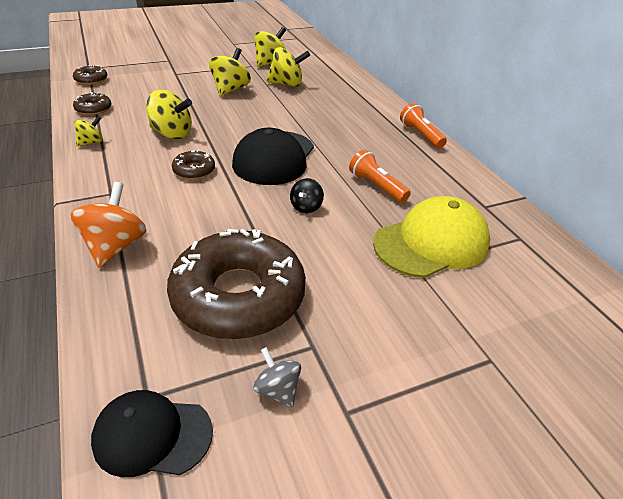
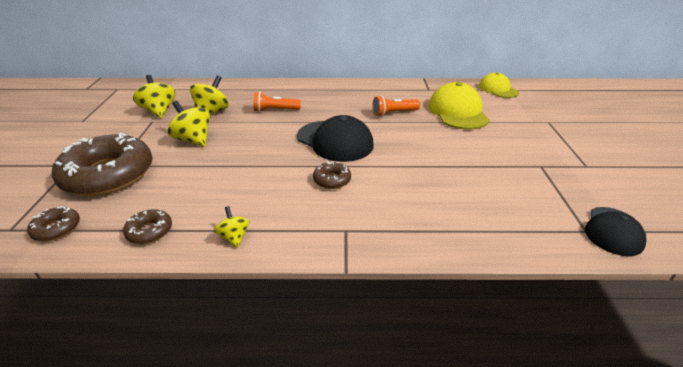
camera: 65 degrees left, 5 degrees down
(115, 246) = (429, 233): orange spinning top -> none
(172, 134) = (257, 183): yellow spinning top -> none
(238, 295) = (496, 183): brown donut -> brown donut (108, 175)
(277, 389) = (574, 183): grey spinning top -> none
(306, 207) = (407, 141): black spinning top -> none
(420, 135) = (339, 85): orange flashlight -> orange flashlight (275, 110)
(572, 284) = (498, 89): none -> yellow cap

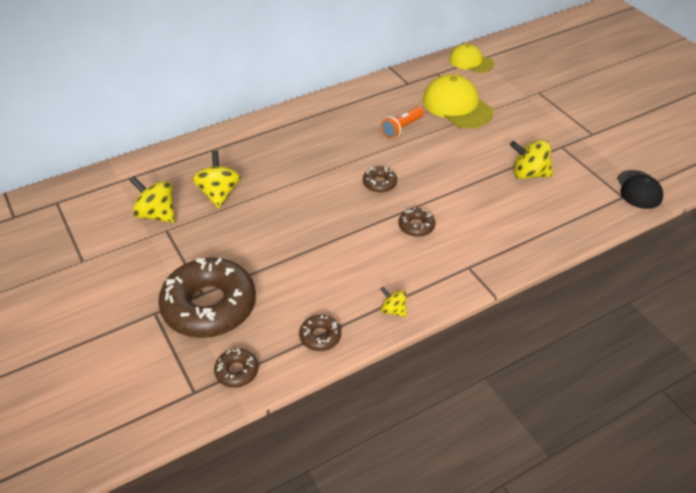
camera: 30 degrees left, 10 degrees up
(193, 140) = (242, 235): yellow spinning top -> yellow spinning top (529, 174)
(275, 110) = (283, 166): orange flashlight -> none
(335, 141) = (379, 183): black cap -> brown donut

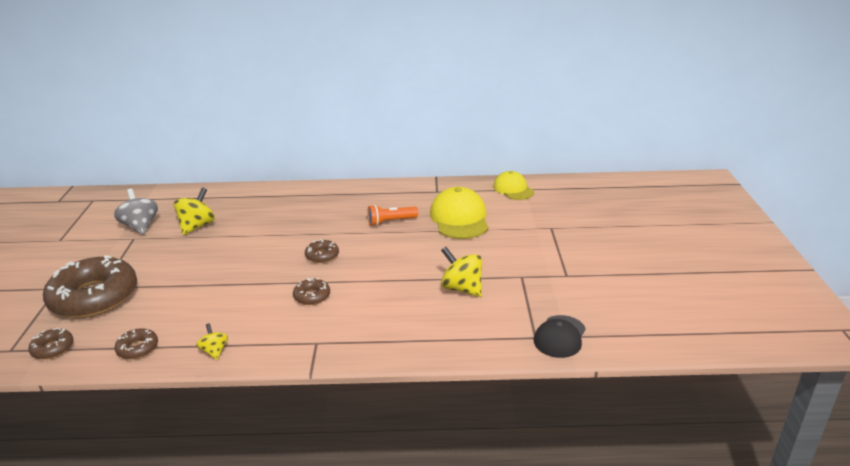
camera: 30 degrees right, 15 degrees down
(156, 214) = (140, 226): yellow spinning top -> grey spinning top

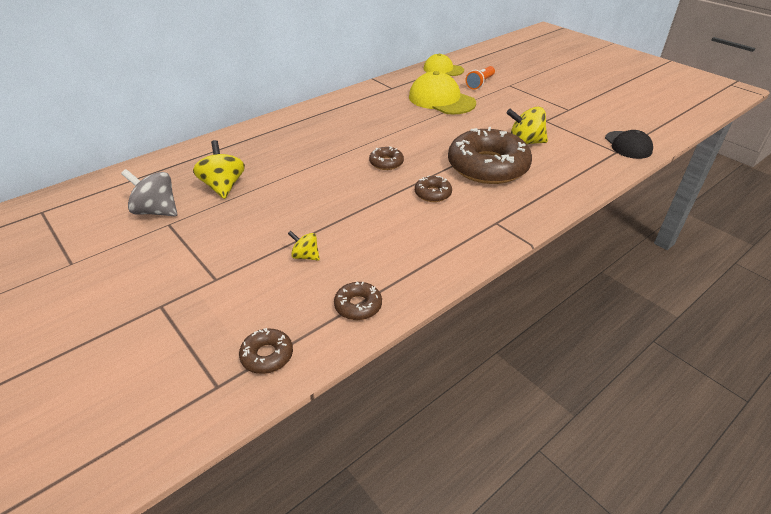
camera: 40 degrees left, 10 degrees up
(94, 297) = (225, 291): brown donut -> brown donut (487, 166)
(214, 351) = (431, 270): yellow spinning top -> yellow spinning top (305, 256)
(390, 222) = (395, 119): orange flashlight -> orange flashlight (480, 83)

